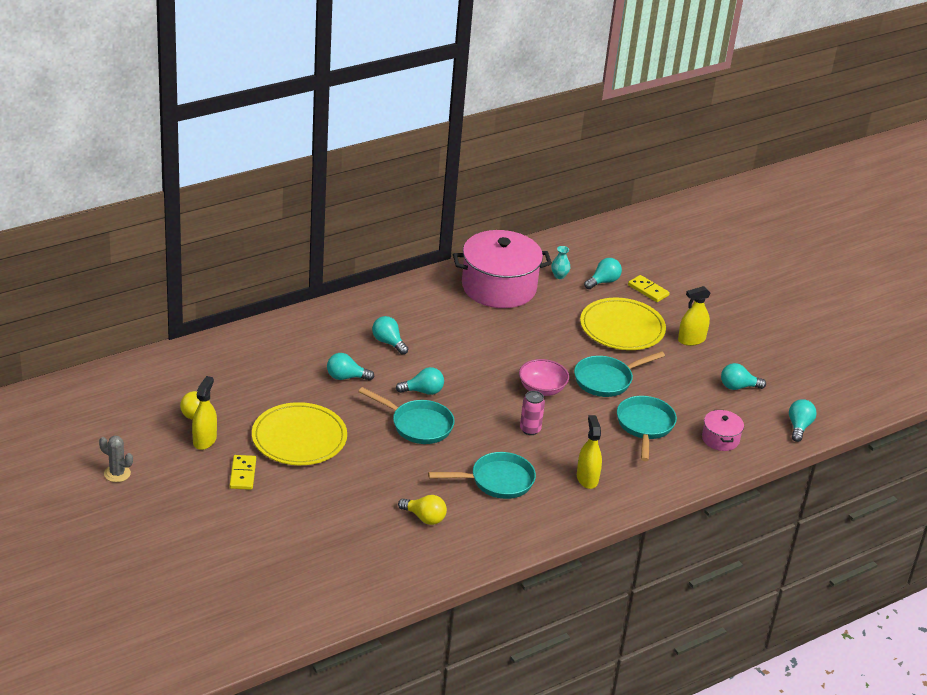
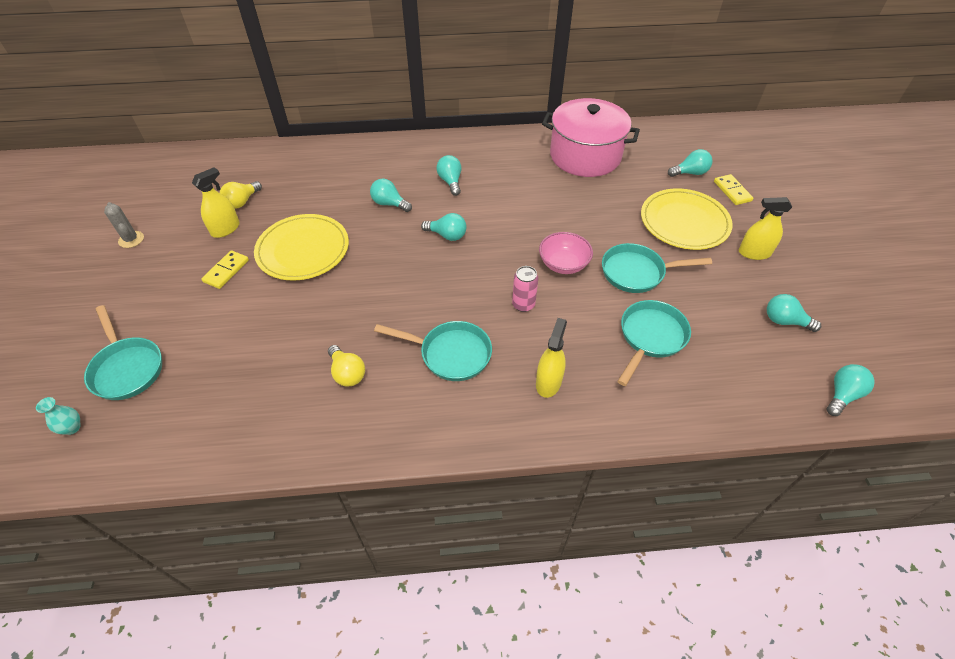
camera: 30 degrees right, 15 degrees up
(418, 425) = (417, 268): turquoise pan -> turquoise pan (127, 368)
(559, 276) = (649, 158): turquoise vase -> turquoise vase (72, 428)
(720, 439) = (733, 380): pink pot -> none

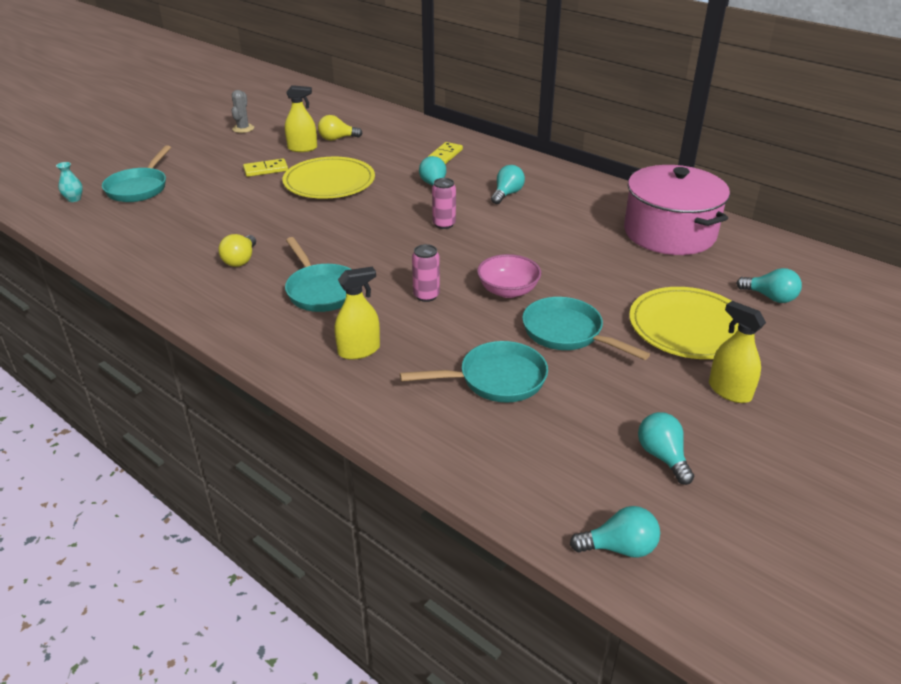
camera: 45 degrees right, 15 degrees down
(447, 235) = (444, 224): turquoise light bulb -> pink can
(732, 191) = (798, 335): yellow domino -> yellow domino (445, 155)

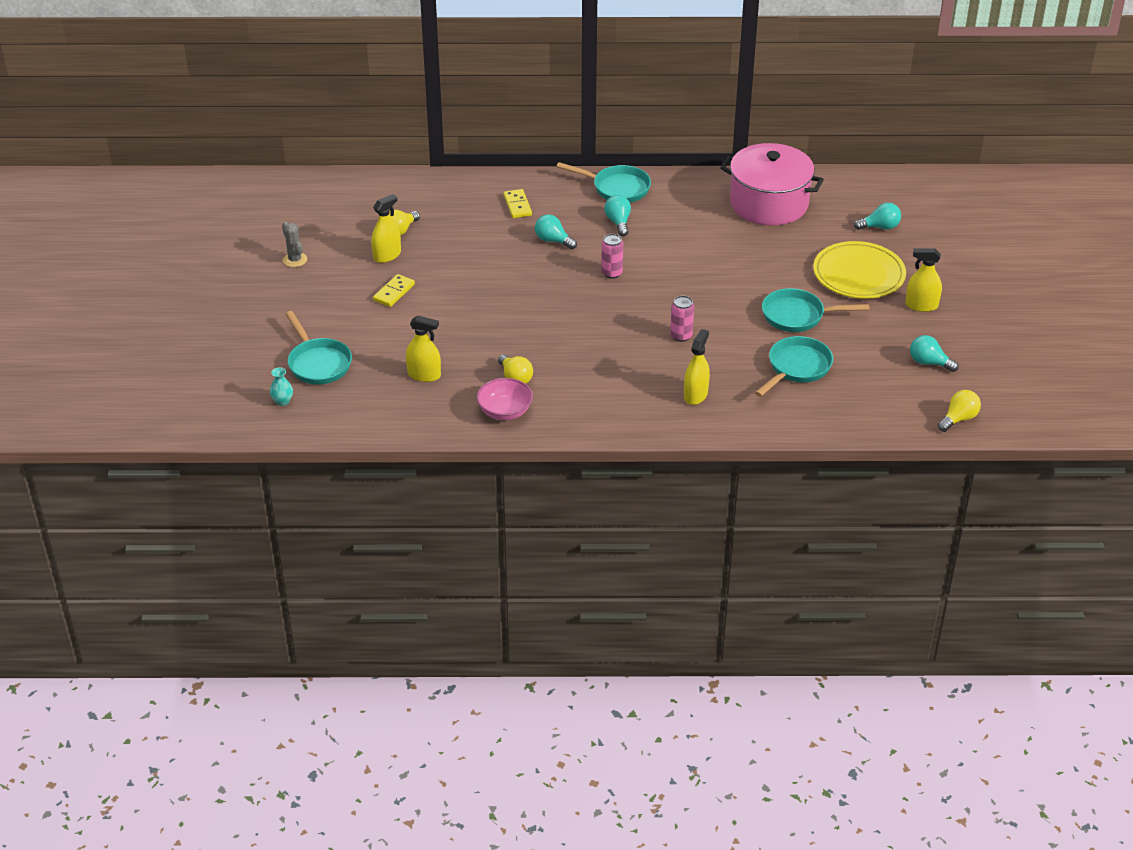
camera: 40 degrees left, 5 degrees up
(185, 226) = (424, 375): none -> yellow spray bottle
(321, 290) = (609, 369): turquoise pan -> turquoise pan (617, 188)
(329, 182) = (467, 278): yellow plate -> none
(508, 291) = (726, 304): pink bowl -> pink bowl (505, 411)
(619, 548) = (958, 419): turquoise light bulb -> yellow light bulb

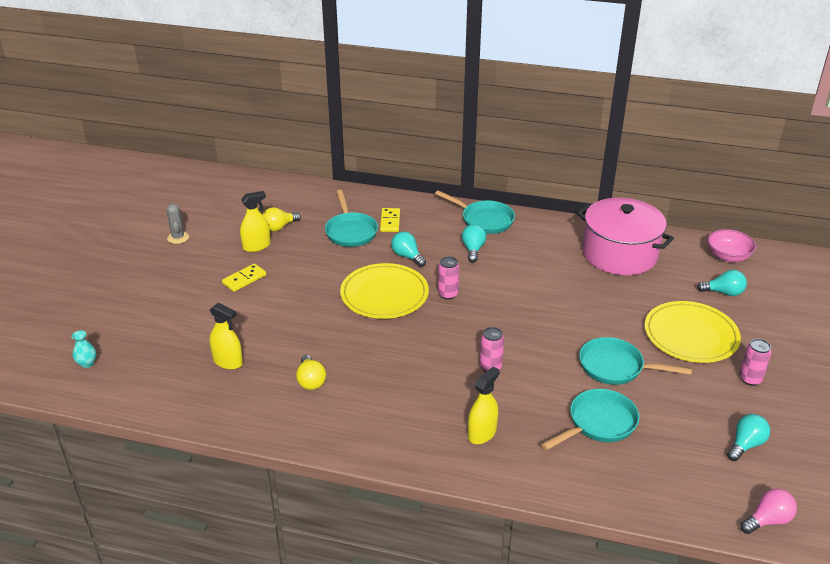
camera: 15 degrees right, 5 degrees down
(318, 363) = (141, 332): turquoise pan -> turquoise pan (350, 231)
(505, 411) = (284, 414): pink bowl -> pink bowl (728, 256)
(547, 284) = (384, 294): none -> yellow plate
(921, 305) = (750, 379): yellow spray bottle -> pink can
(929, 363) = (746, 445): turquoise light bulb -> turquoise light bulb turned 90 degrees clockwise
(958, 419) = (768, 520): yellow light bulb -> pink light bulb

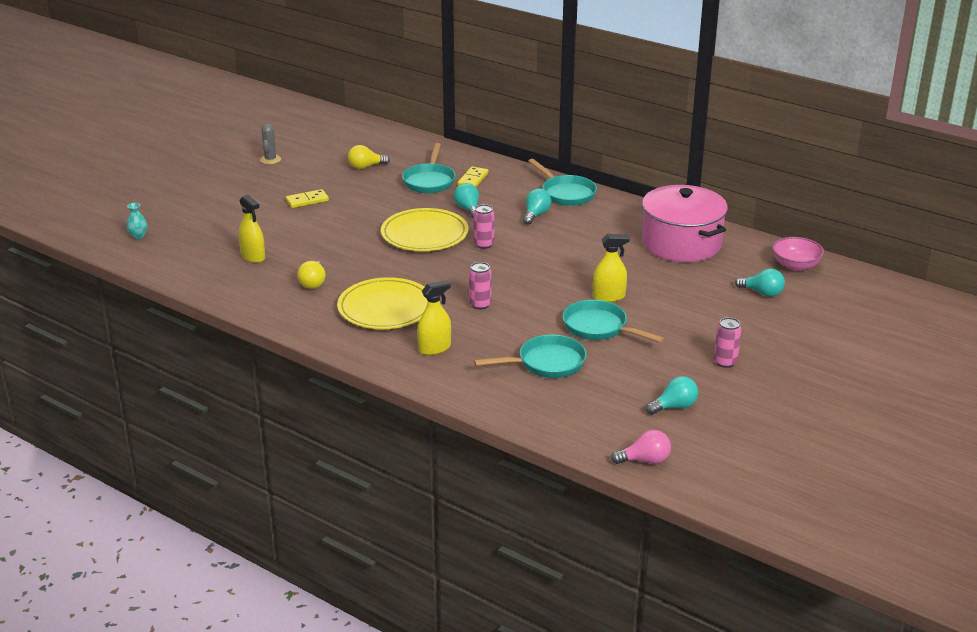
camera: 20 degrees right, 5 degrees down
(256, 246) = (335, 178): yellow spray bottle -> yellow spray bottle (609, 297)
(690, 335) = (696, 319): yellow plate -> yellow plate (385, 308)

